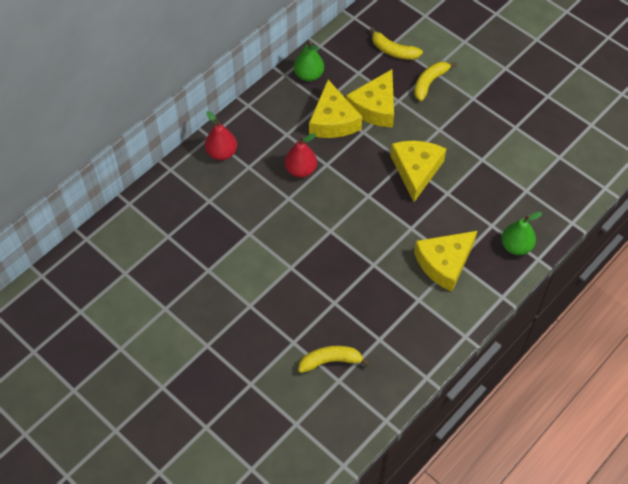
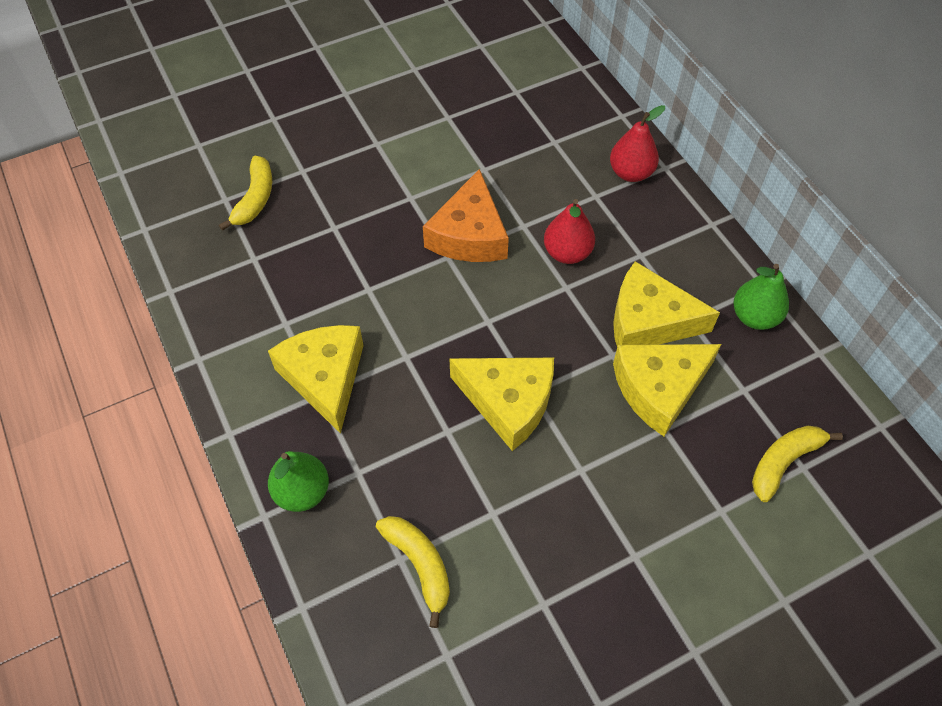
camera: 110 degrees right, 0 degrees up
(308, 224) = (469, 234): none -> orange cheese
(375, 107) = (659, 388): yellow cheese -> yellow cheese turned 75 degrees counterclockwise
(429, 82) = (692, 494): yellow banana -> yellow banana (419, 565)

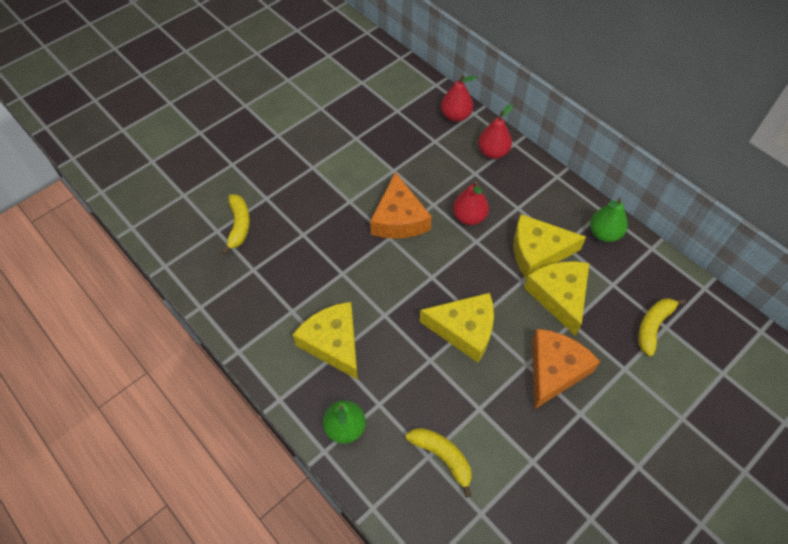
camera: 15 degrees left, 0 degrees up
(595, 114) = (455, 116): none -> red pear
(617, 488) = (554, 370): none -> orange cheese
(659, 388) = (559, 296): yellow cheese -> yellow cheese turned 120 degrees clockwise

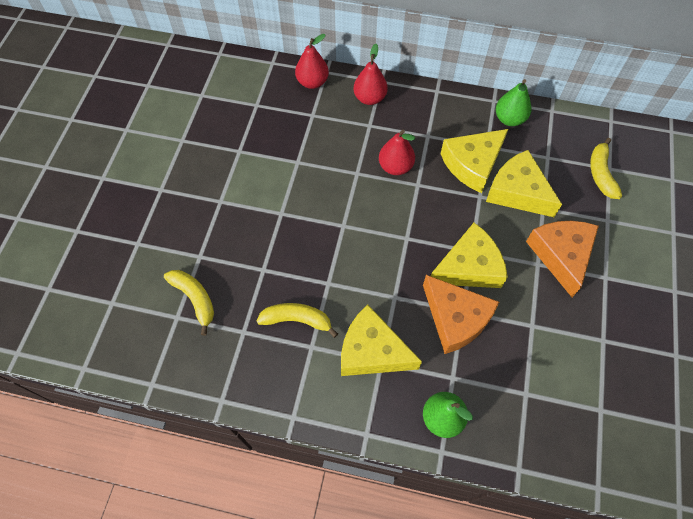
camera: 35 degrees left, 5 degrees up
(399, 219) = (338, 203): orange cheese -> orange cheese (455, 319)
(442, 457) = (537, 386): yellow banana -> yellow banana (297, 320)

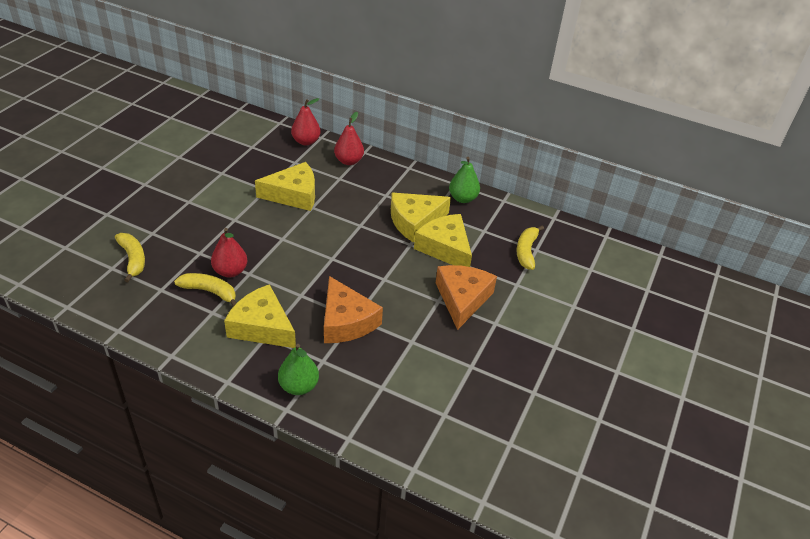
camera: 10 degrees right, 20 degrees down
(395, 167) = (347, 209): red pear -> red pear (230, 271)
(469, 267) = (376, 289): yellow cheese -> yellow cheese (293, 195)

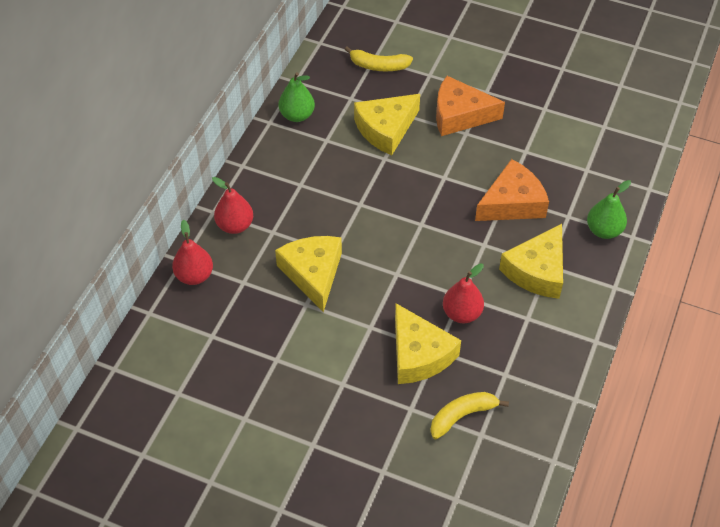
camera: 90 degrees left, 10 degrees up
(209, 292) = (498, 326): yellow banana -> none
(415, 222) = (346, 156): yellow cheese -> yellow cheese (419, 354)

